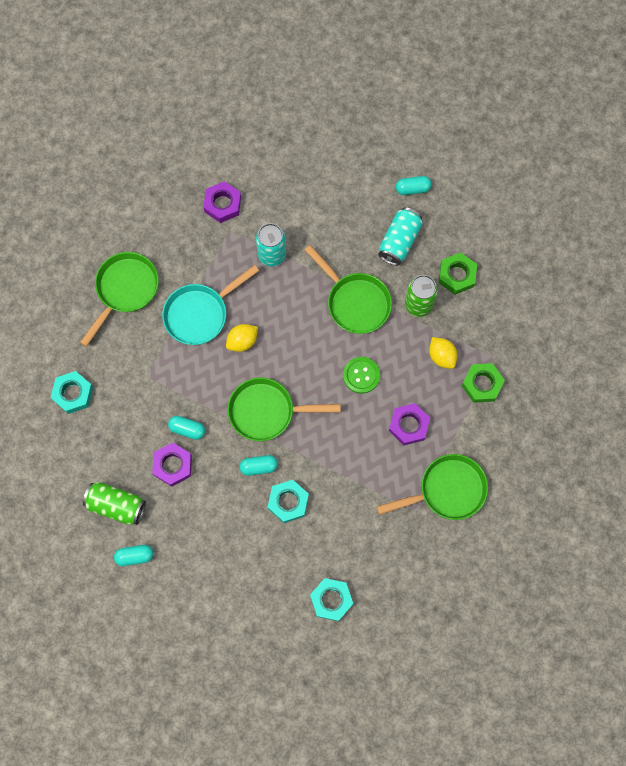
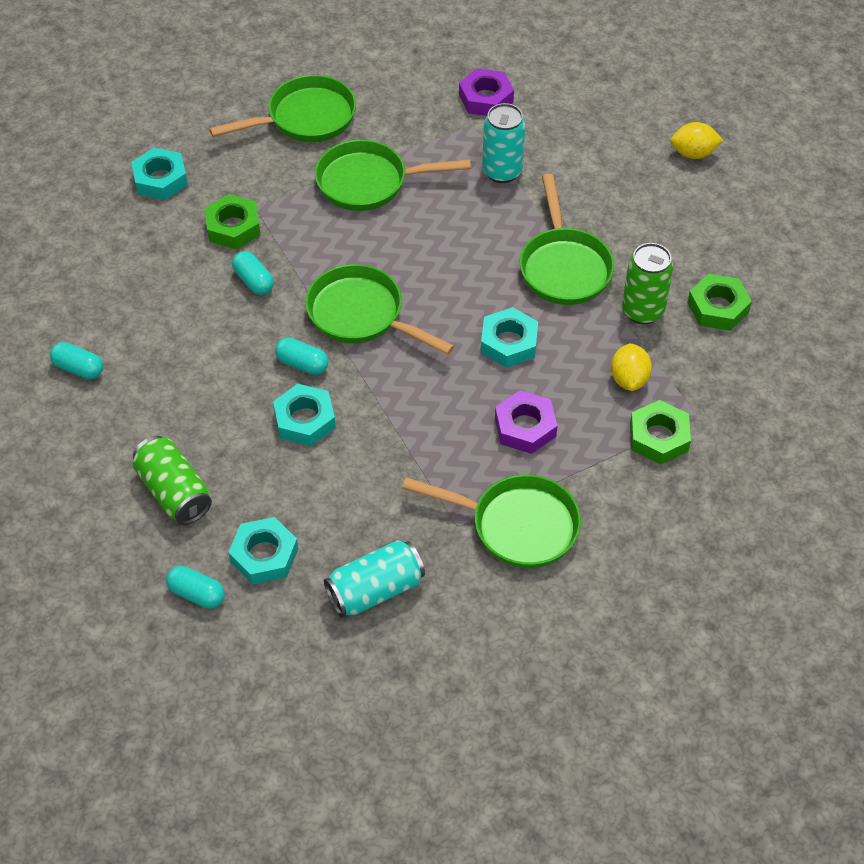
camera: 35 degrees right, 20 degrees down
(116, 505) = (106, 308): green can -> green can (174, 492)
(145, 399) = (233, 227): none -> green nut
(172, 465) = (204, 306): purple nut -> none
(200, 314) = (369, 182): turquoise pan -> green pan
(242, 341) = (394, 233): yellow lemon -> yellow lemon (693, 153)
(361, 375) = (509, 343): green button -> turquoise nut
(399, 241) = (670, 237): turquoise can -> turquoise can (375, 590)
(412, 189) = (730, 195): turquoise capsule -> turquoise capsule (197, 594)

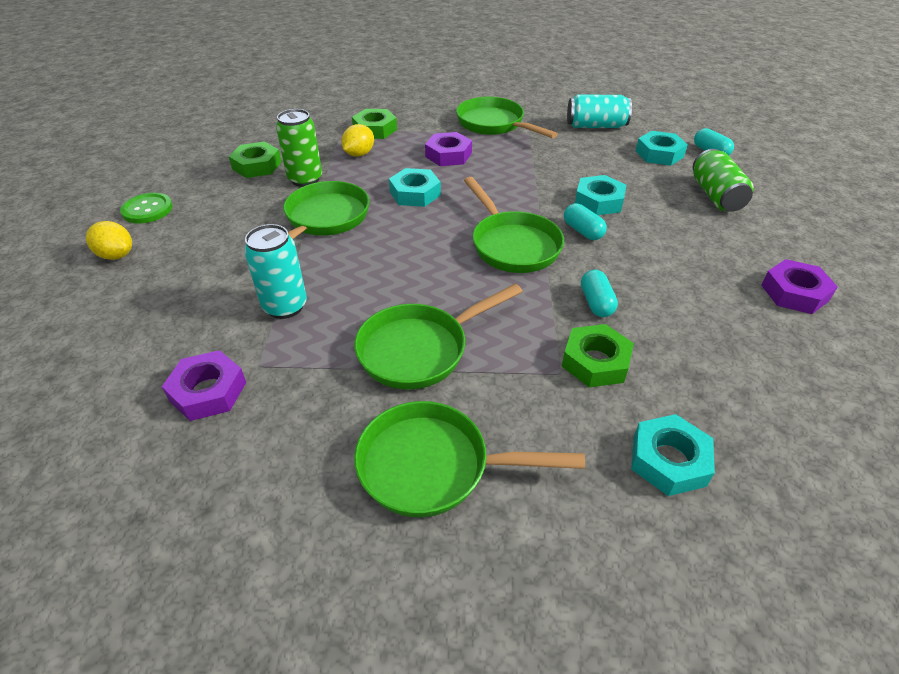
camera: 150 degrees left, 10 degrees down
(78, 368) = (794, 293): turquoise capsule -> purple nut
(369, 182) = (420, 349): green pan -> green pan turned 120 degrees clockwise
(740, 205) = (147, 210): none -> green button

